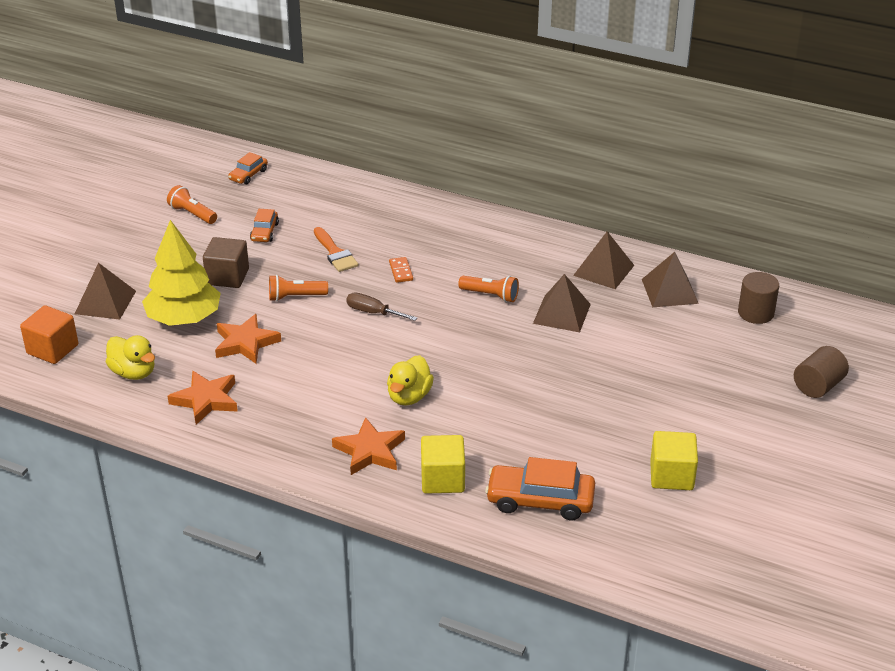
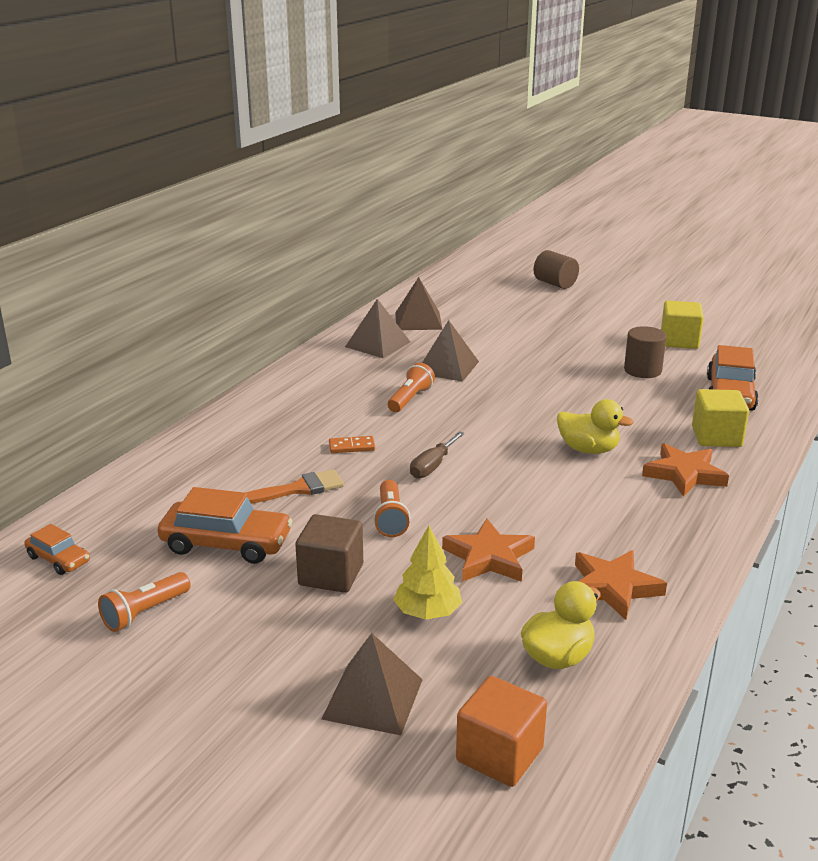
camera: 85 degrees left, 10 degrees down
(184, 318) = (427, 612): yellow tree -> yellow tree, size x0.58
(264, 232) = (226, 544): orange car -> orange car, size x1.80
(755, 313) = (456, 293): brown cylinder -> brown cylinder (642, 370)

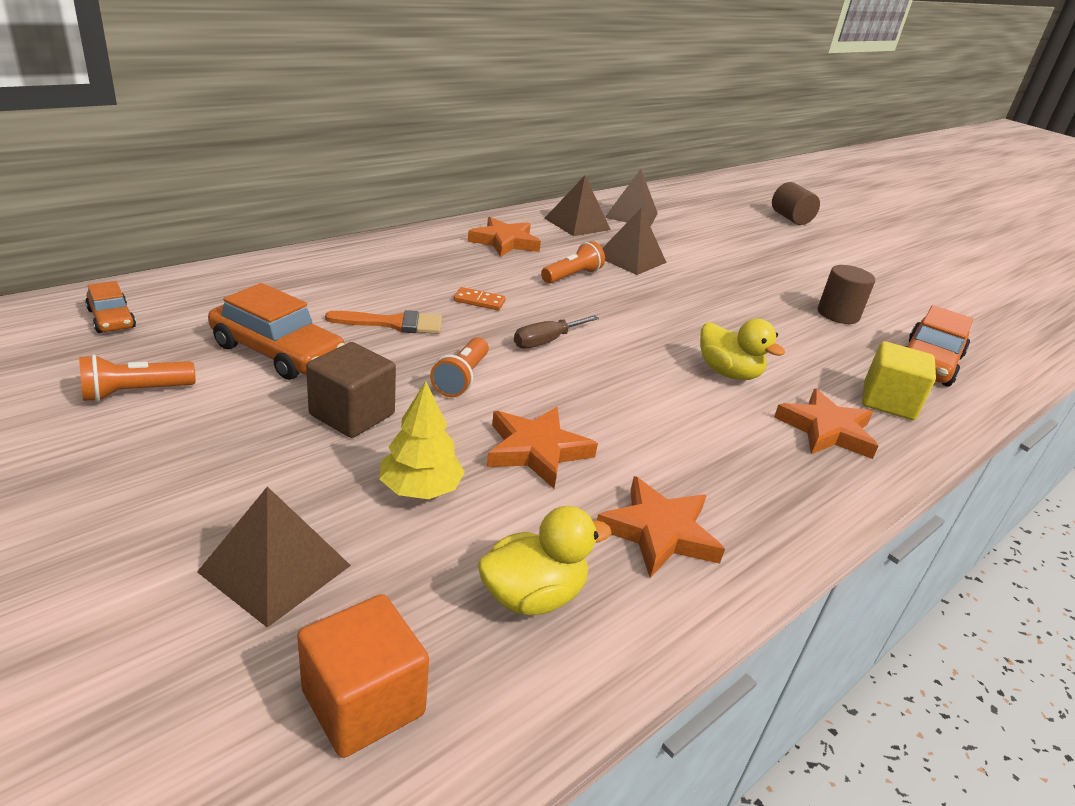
camera: 15 degrees right, 5 degrees up
(329, 382) = (504, 242): none -> orange star
(679, 341) = (895, 298): yellow cube -> none

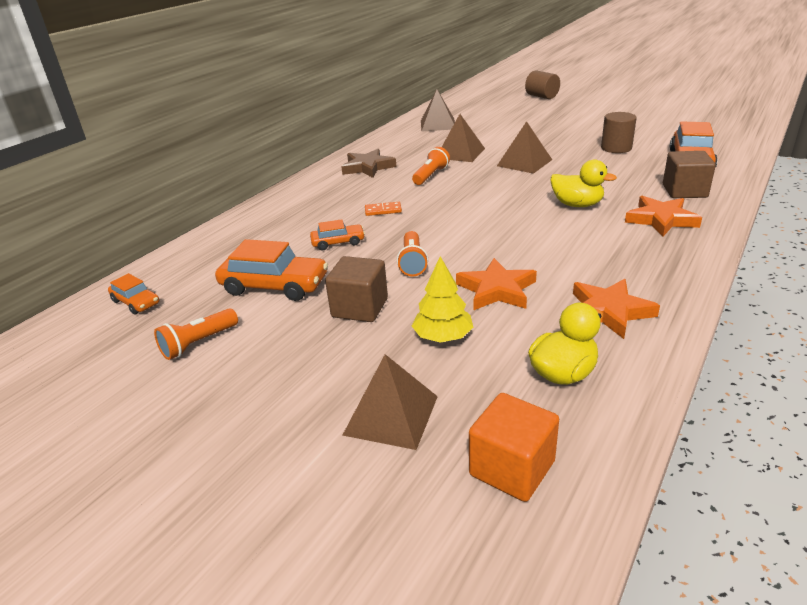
camera: 10 degrees left, 0 degrees up
(394, 323) = (338, 242): orange brush -> orange car
(504, 242) = (368, 167): orange star -> brown star
(546, 341) = (448, 222): brown screwdriver -> none
(577, 224) = (406, 141): brown pyramid -> brown pyramid (524, 163)
(888, 402) = (684, 191): yellow cube -> brown cube

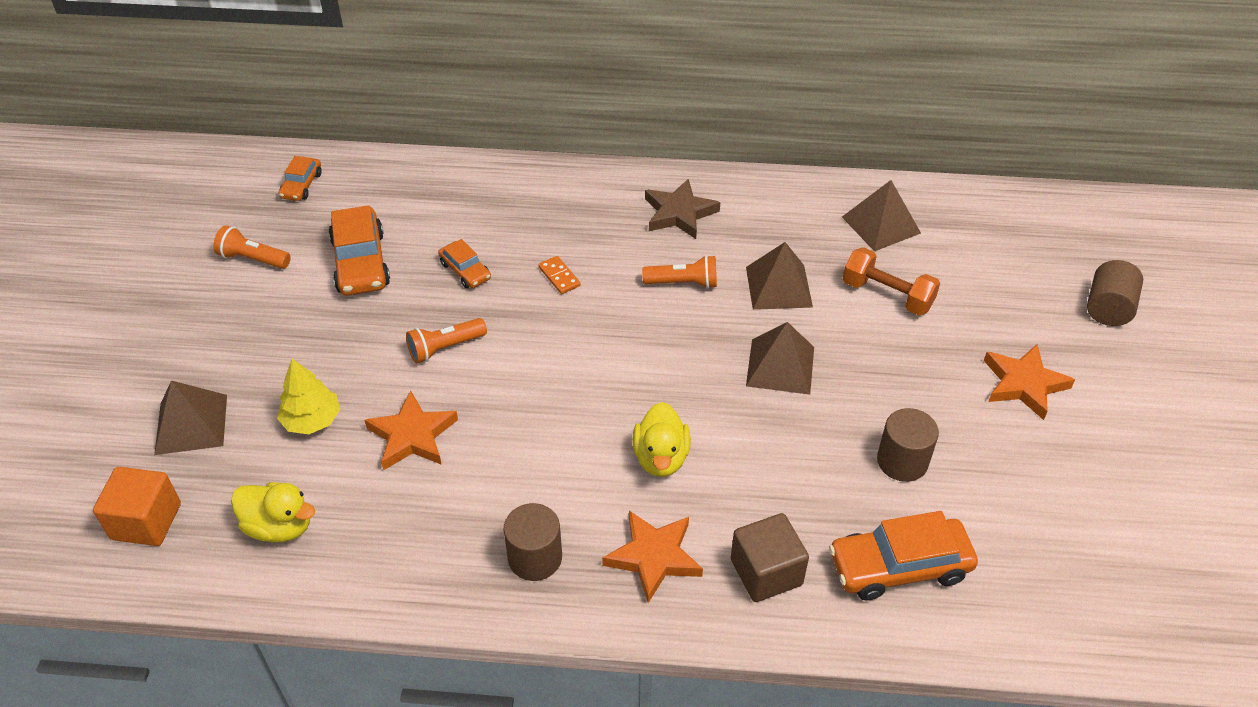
camera: 60 degrees right, 15 degrees up
(360, 308) = (342, 341): brown cube -> none
(492, 132) = (887, 295): none -> orange dumbbell
(609, 311) = (400, 542): orange star -> orange star (1024, 384)
(647, 258) = (535, 558): none -> brown cylinder

